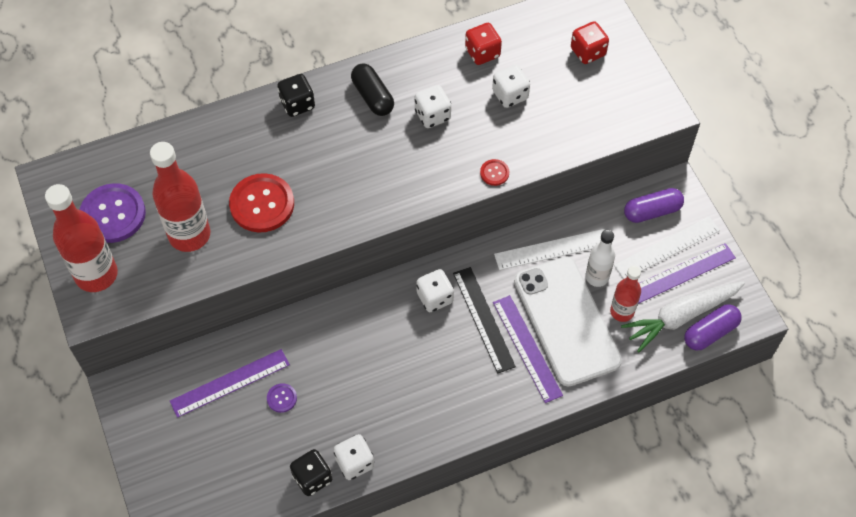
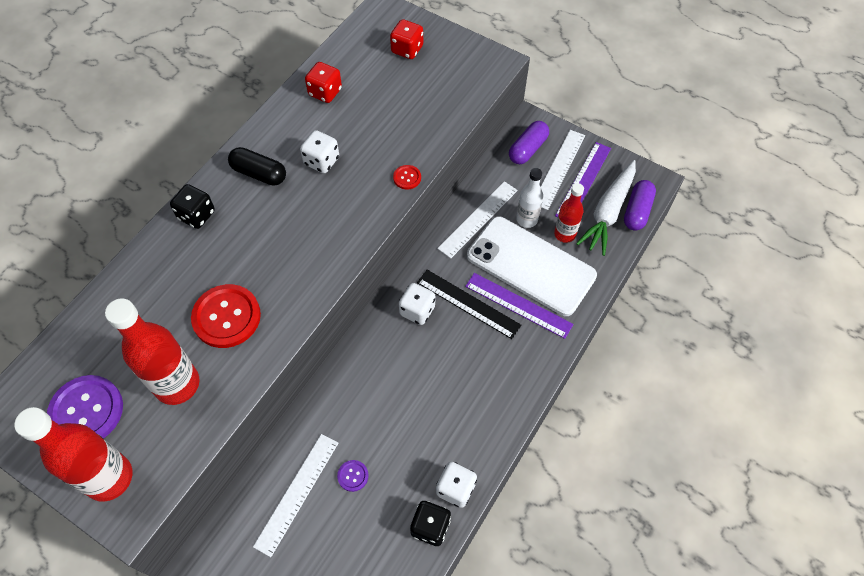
camera: 35 degrees left, 0 degrees up
(230, 383) = (297, 493): purple ruler -> white ruler
(510, 95) = (372, 112): white dice -> none

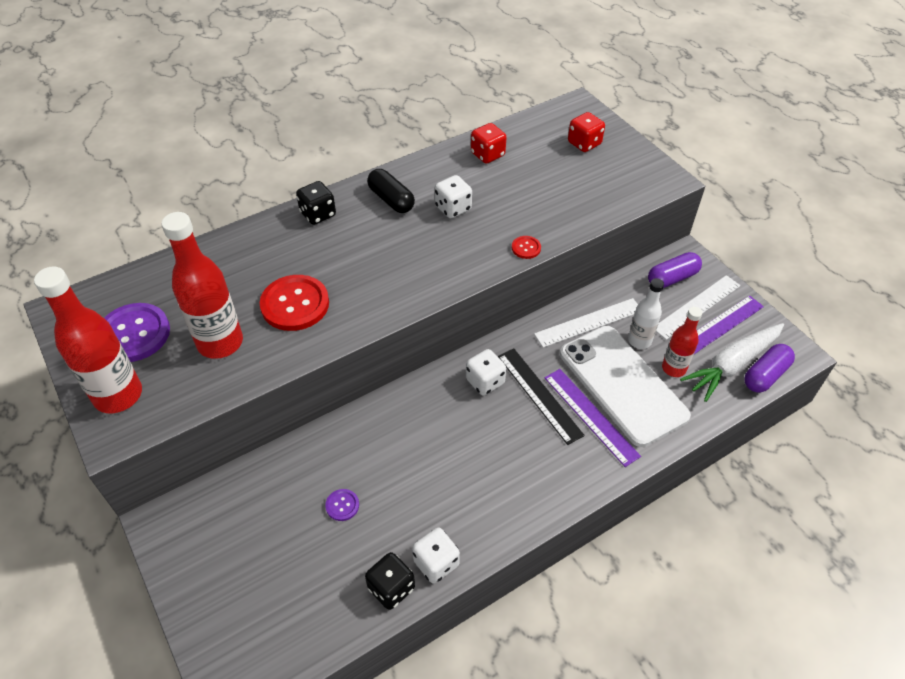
camera: 25 degrees right, 10 degrees down
(297, 493) = (282, 498): white ruler -> none

